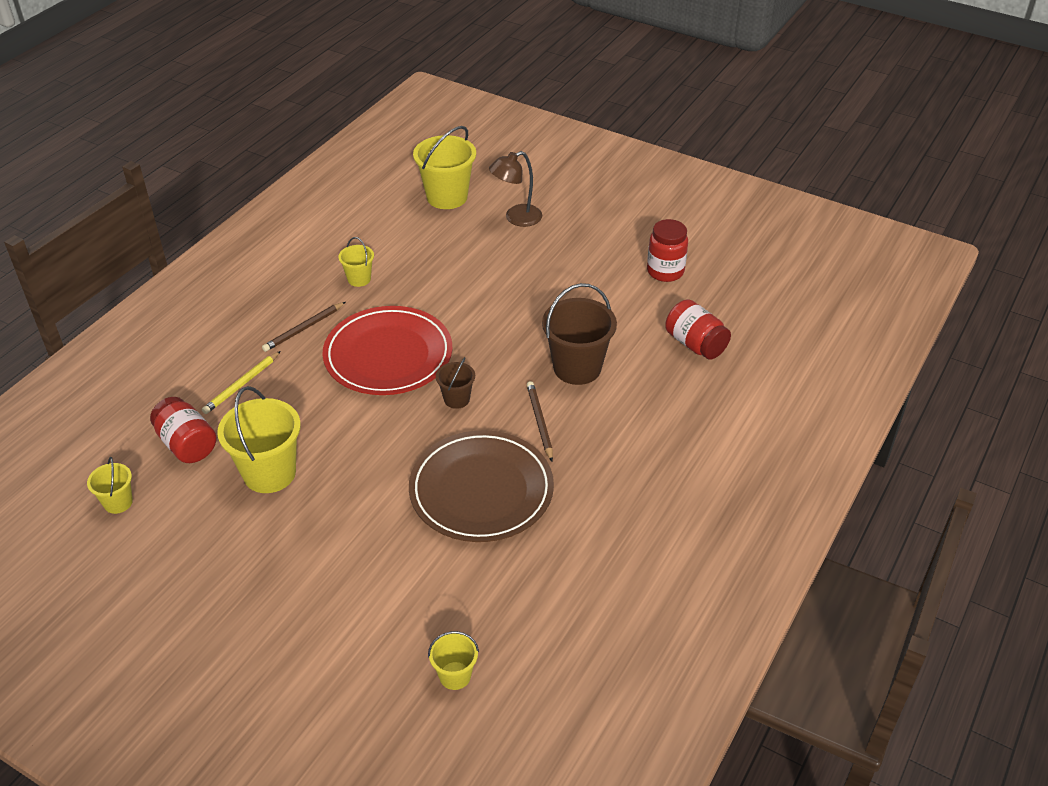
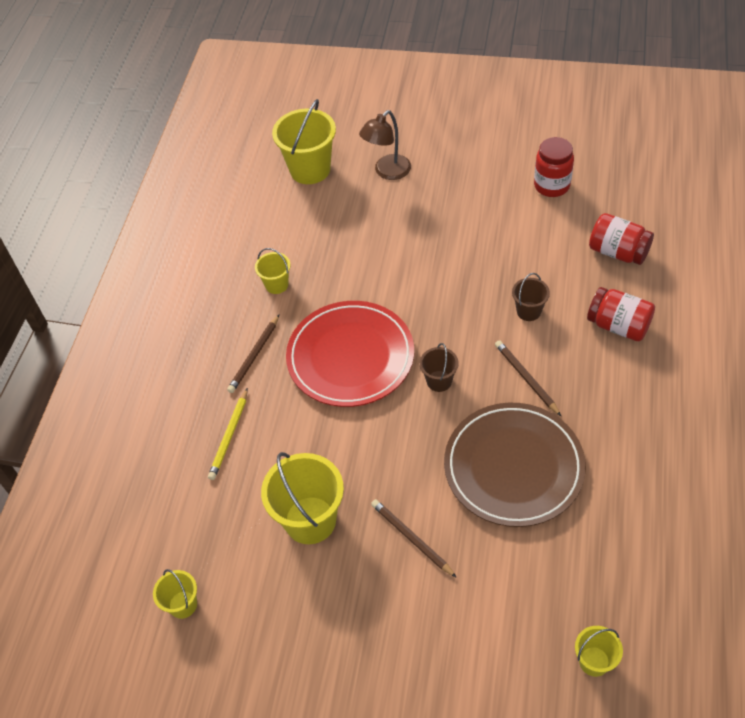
camera: 15 degrees left, 10 degrees up
(187, 444) = (214, 518): red jar -> red jar (618, 325)
(350, 517) = (412, 538): none -> brown pencil
(577, 368) = (528, 311): brown bucket -> brown bucket, size x0.53

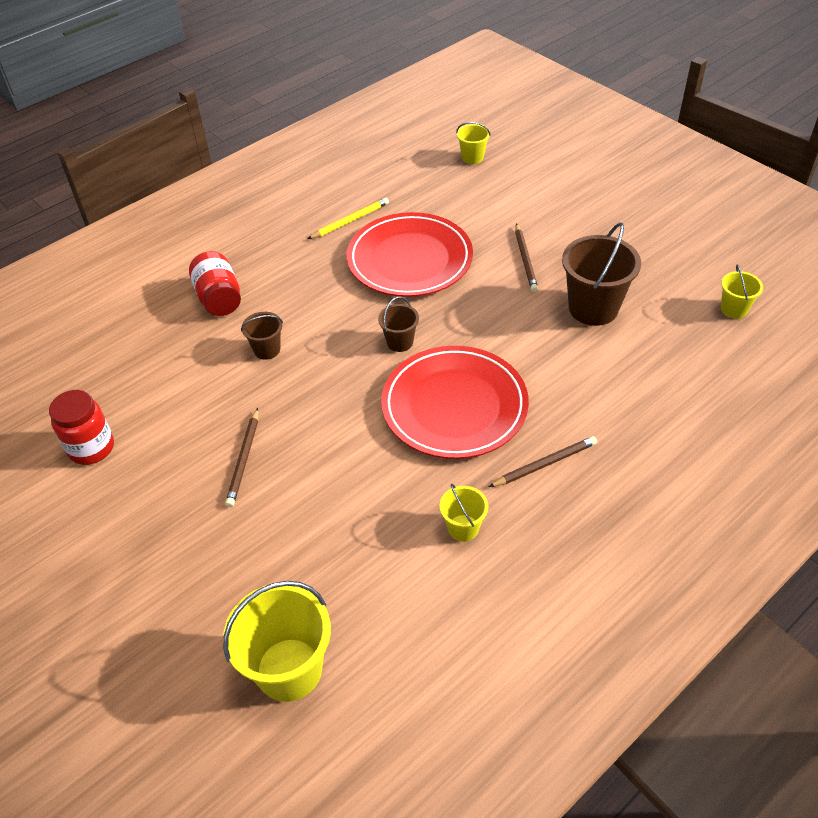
camera: 145 degrees left, 5 degrees down
(229, 436) = (620, 405): yellow pencil -> yellow pencil (350, 221)
(310, 520) = (593, 308): yellow bucket -> brown bucket
(387, 172) = (212, 591): brown lamp -> none
(513, 467) = (410, 259): brown plate -> red plate
(526, 378) = (332, 305): brown pencil -> brown pencil (244, 459)
(618, 252) = (136, 350): red jar -> none

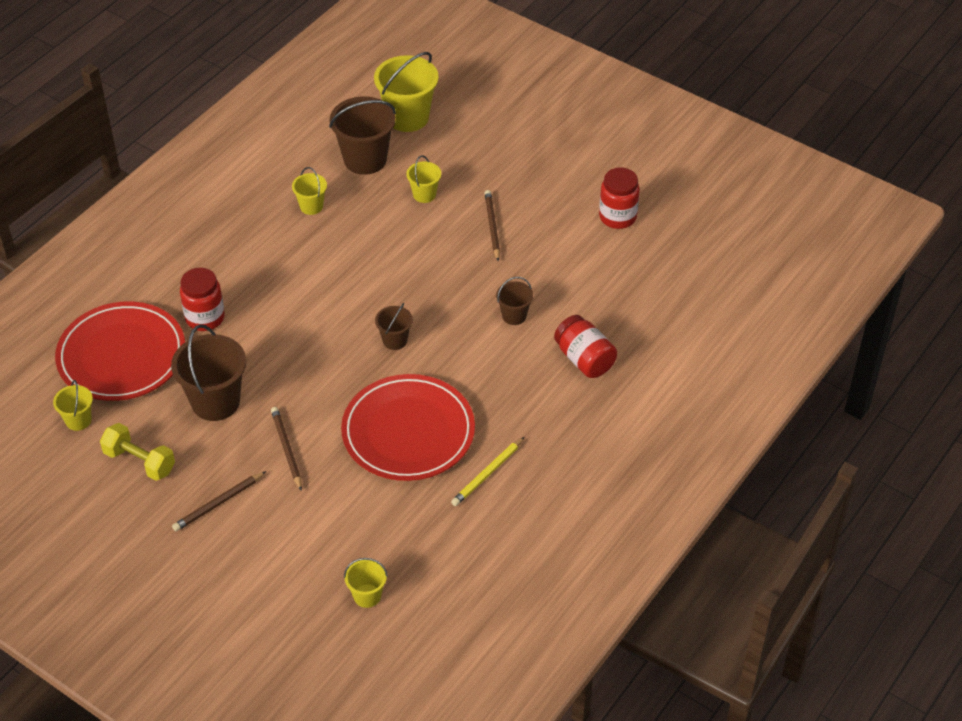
camera: 165 degrees right, 0 degrees up
(310, 521) = (424, 194): none -> yellow bucket
(373, 596) = (365, 159): none -> brown bucket
(454, 406) = (333, 291): red plate -> red plate (121, 356)
(545, 464) = (254, 257): brown pencil -> brown pencil (218, 503)
(606, 396) = (205, 318): none -> red jar
(666, 267) = (139, 461): none -> yellow dumbbell

